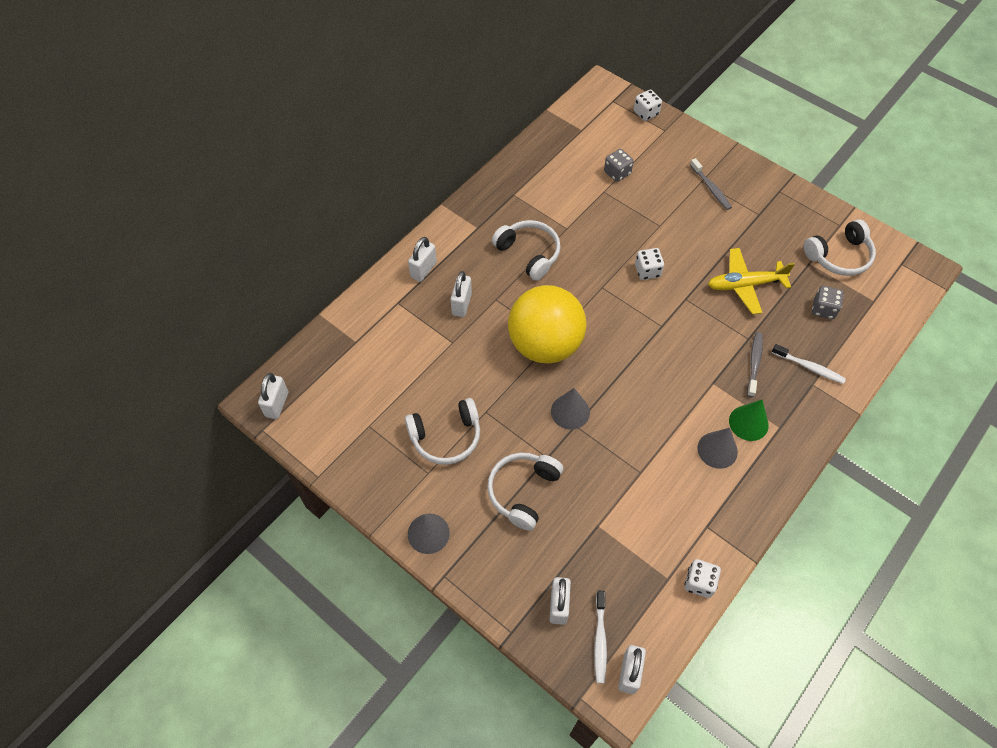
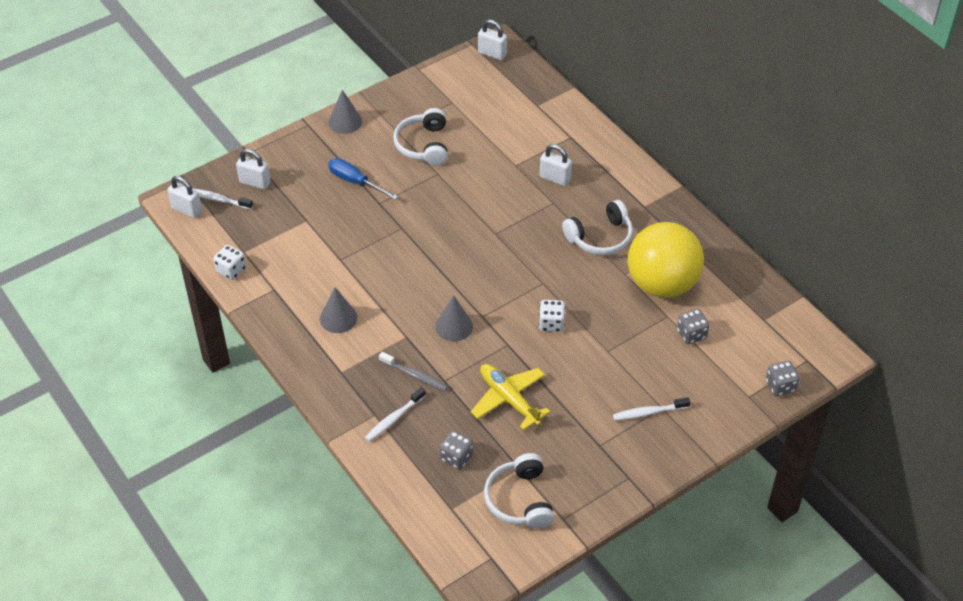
camera: 105 degrees right, 10 degrees down
(423, 270) = (602, 159): white padlock -> none
(523, 491) = (355, 182): white headphones -> blue screwdriver
(545, 344) = (491, 226): yellow ball -> yellow ball (662, 284)
(570, 411) = (416, 227): grey cone -> grey cone (454, 326)
(646, 113) = (780, 386): white dice -> grey dice
(711, 188) = (648, 412): grey toothbrush -> white toothbrush
(744, 285) = (509, 399): yellow plane -> yellow plane turned 45 degrees counterclockwise
(748, 423) = (355, 349): green cone -> none

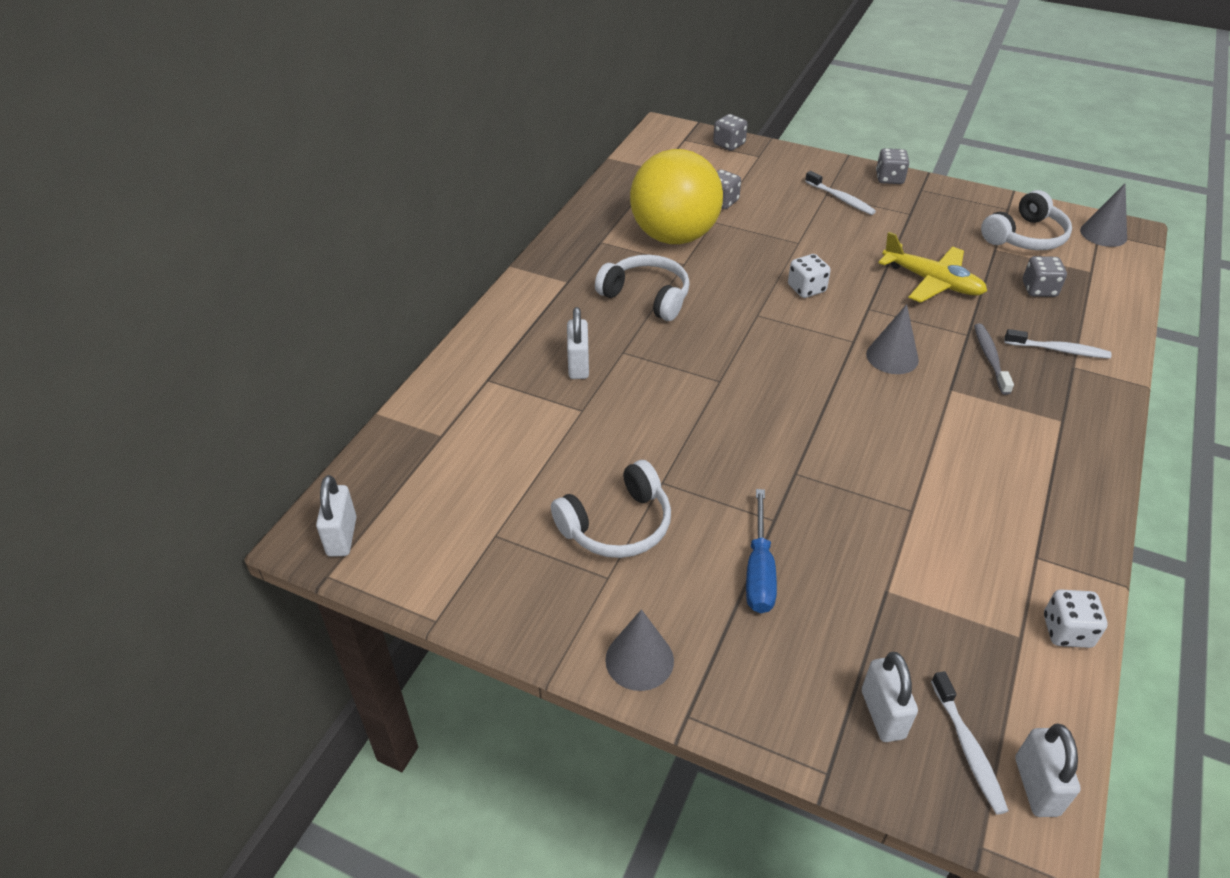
camera: 120 degrees left, 5 degrees down
(338, 318) = (998, 462): grey cone -> grey cone (1103, 234)
(509, 399) = (932, 282): yellow plane -> yellow plane turned 75 degrees counterclockwise
(658, 466) = (889, 178): none -> grey dice

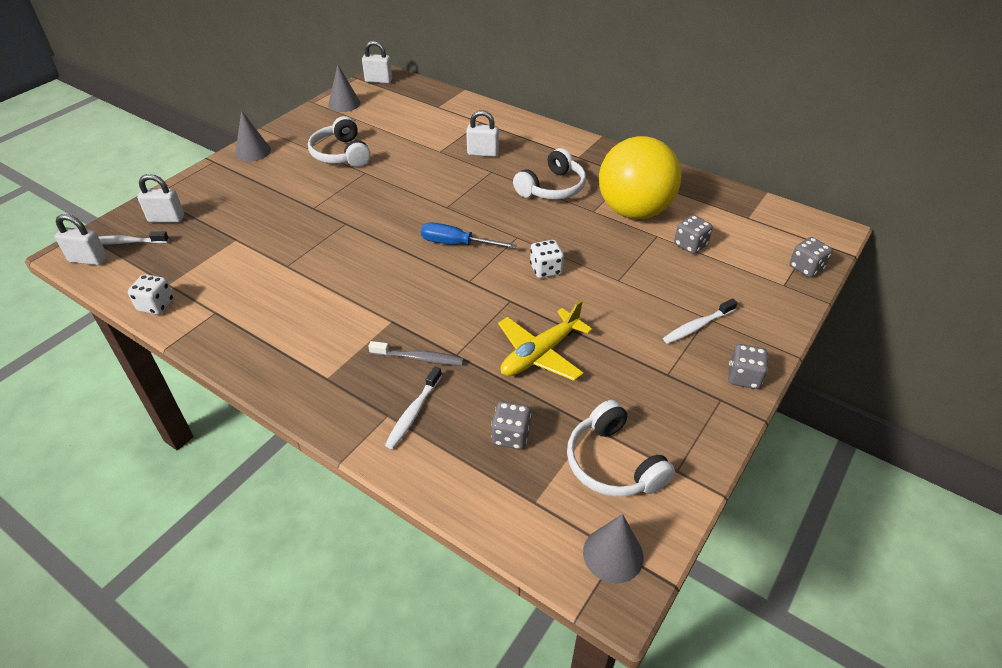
camera: 100 degrees right, 0 degrees up
(759, 570) = (280, 196): blue screwdriver -> blue screwdriver (457, 244)
(892, 357) = (442, 297): grey cone -> grey cone (344, 104)

